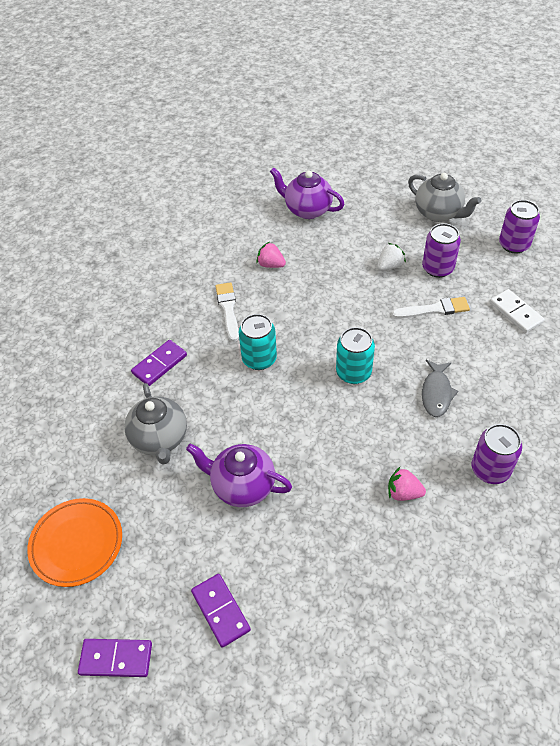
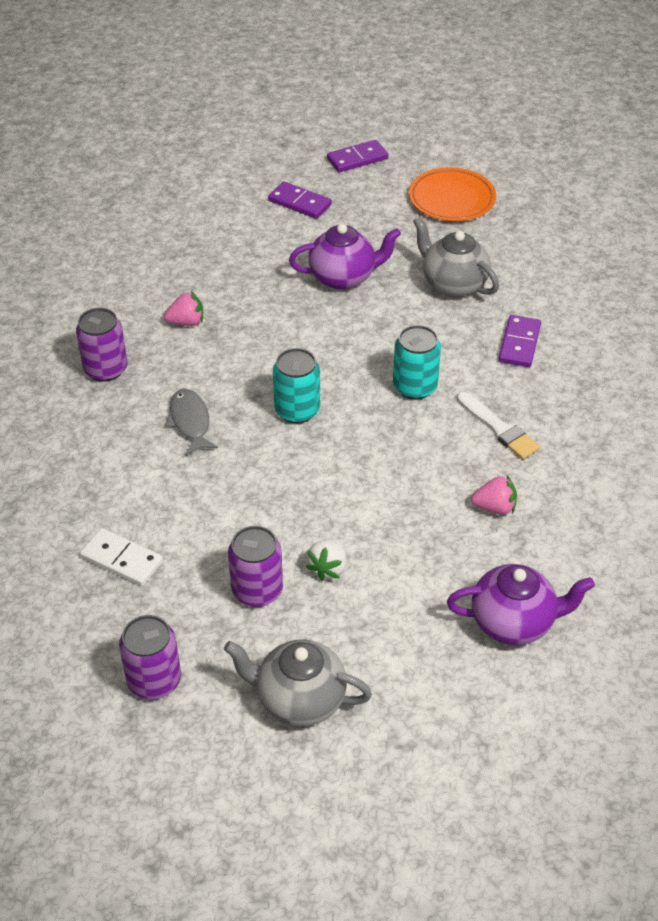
camera: 150 degrees right, 5 degrees down
(434, 309) = (235, 524): white brush -> none

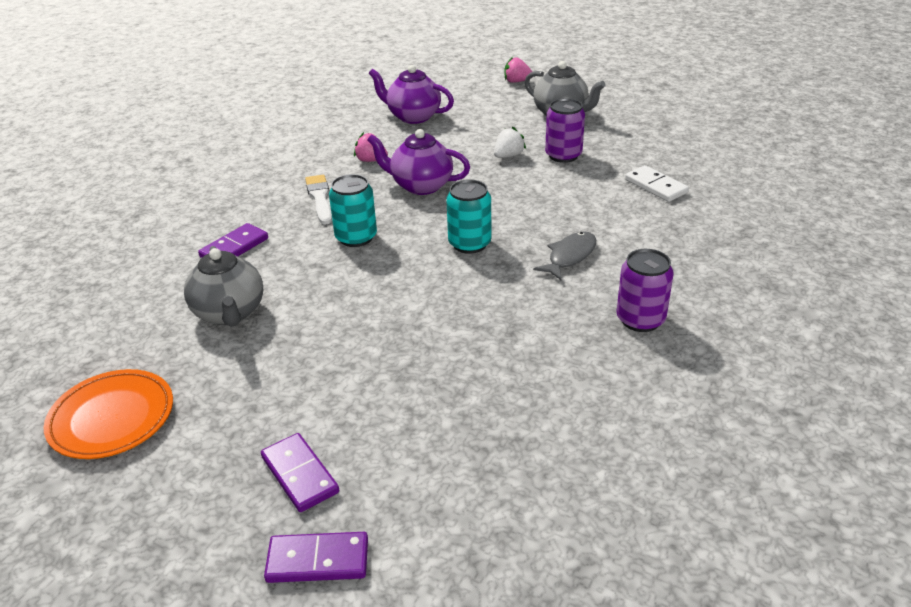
camera: 155 degrees left, 10 degrees down
(154, 680) = (647, 134): purple can -> none
(186, 322) = (535, 346): pink strawberry -> pink strawberry (517, 81)
(190, 422) = (569, 256): grey fish -> grey fish turned 150 degrees counterclockwise
(343, 277) = (332, 351): purple teapot -> purple teapot (420, 186)
(357, 159) = (153, 534): purple domino -> purple domino (318, 560)

